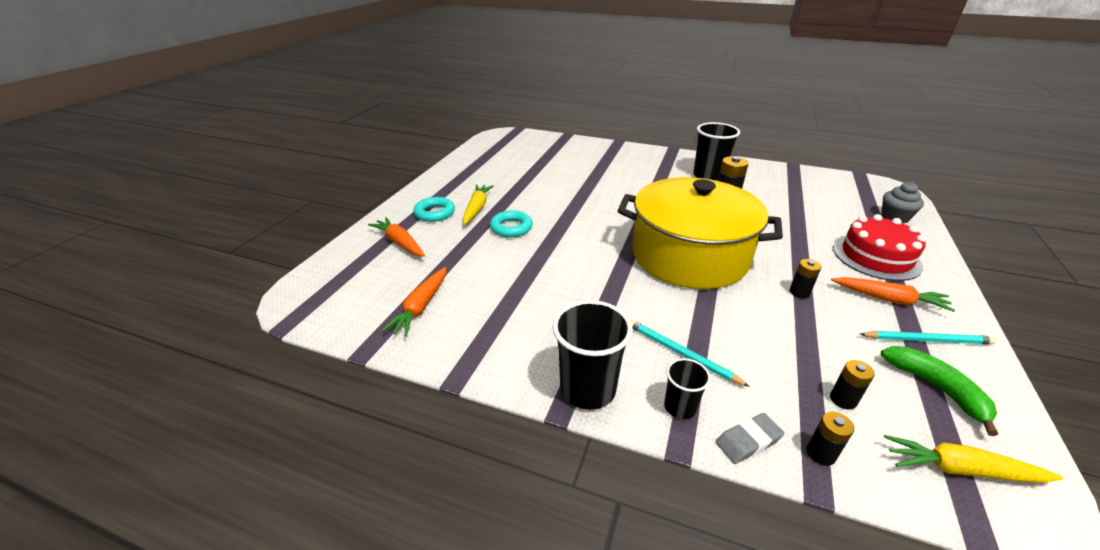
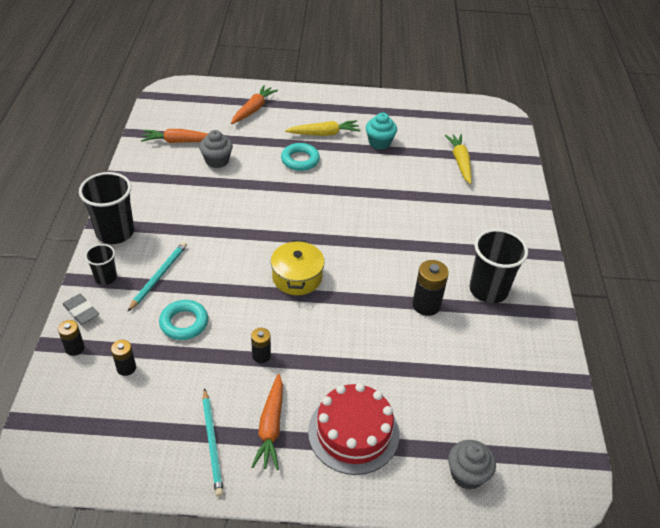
camera: 70 degrees right, 10 degrees up
(435, 213) = (305, 113): turquoise ring -> turquoise ring (184, 323)
(480, 281) = (217, 161): none -> grey cupcake
(509, 185) = (379, 142): none -> turquoise cupcake
(689, 256) = (297, 277): yellow pot -> yellow pot, size x0.44
(936, 388) = (149, 433): green banana -> none
(961, 469) = (68, 425): yellow carrot -> yellow carrot (460, 162)

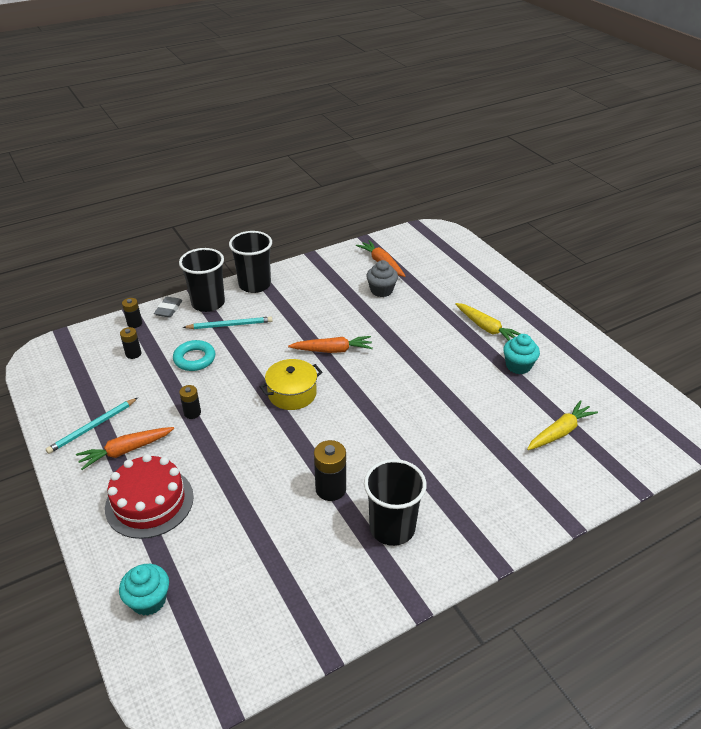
camera: 60 degrees right, 5 degrees down
(106, 277) = (208, 303): black cup -> black cup, size x1.82
(253, 109) = (467, 277): orange carrot -> orange carrot (332, 350)
(300, 160) = (435, 331): turquoise ring -> none
(467, 474) = (149, 600): grey cupcake -> turquoise cupcake

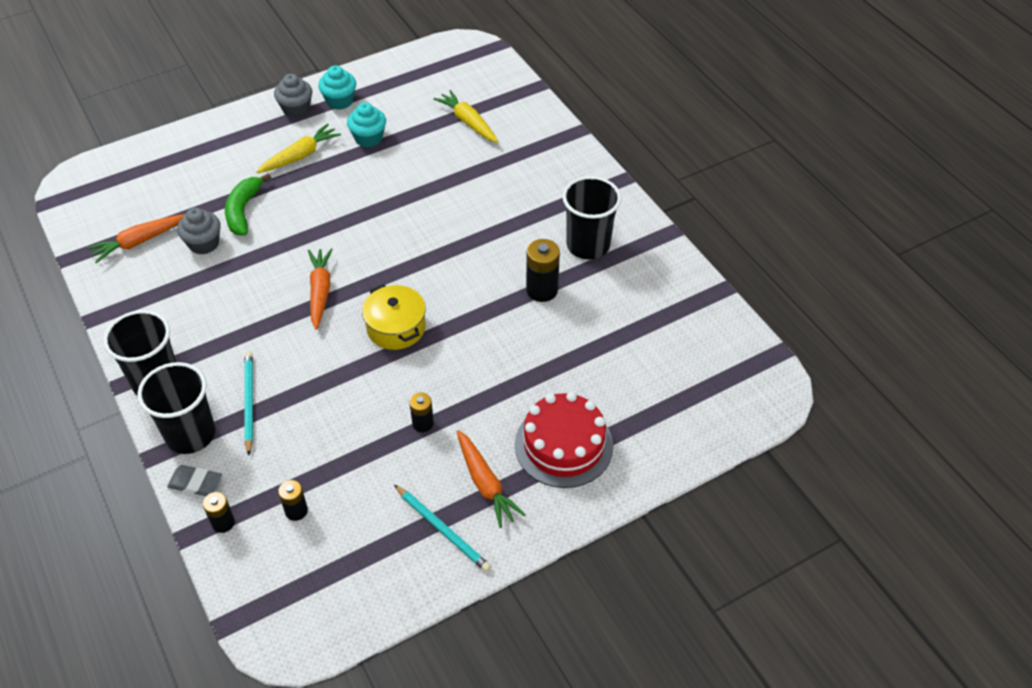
camera: 90 degrees left, 10 degrees up
(149, 600) = (685, 425): turquoise cupcake -> turquoise cupcake (340, 101)
(194, 359) = (318, 434): turquoise ring -> none
(418, 305) = (243, 211): none -> green banana
(545, 321) = (296, 109): none -> grey cupcake

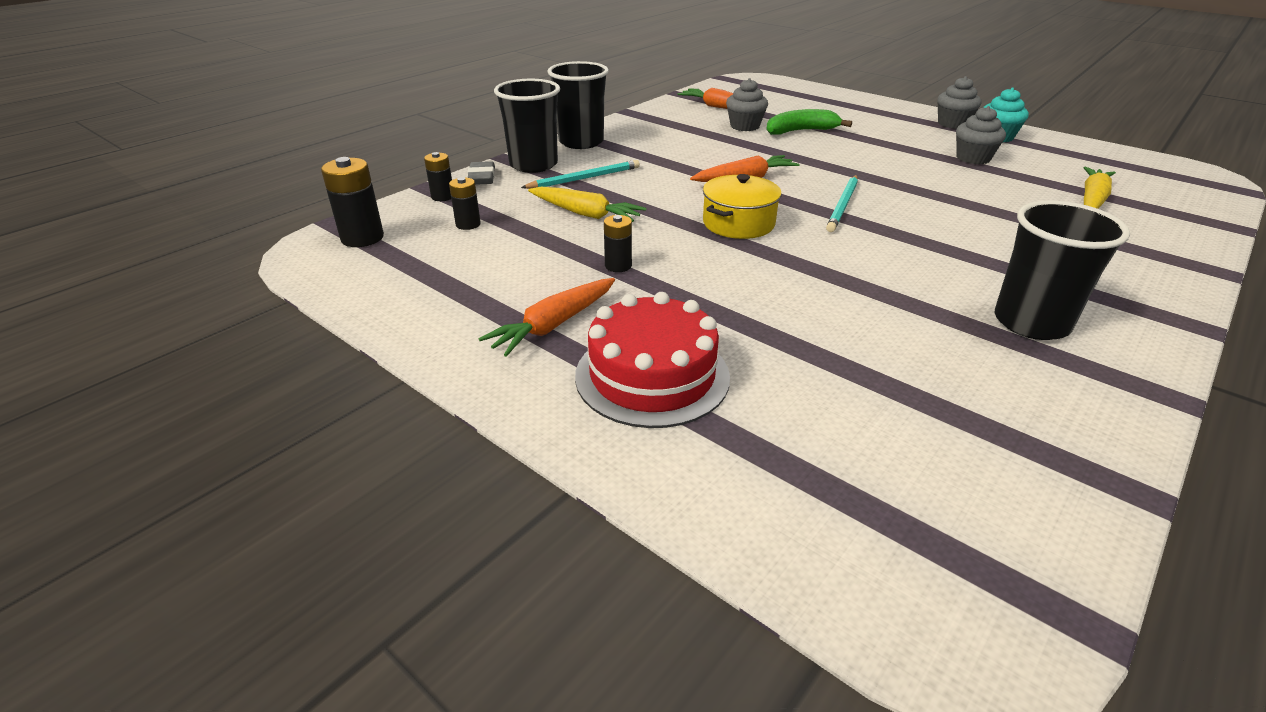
camera: 70 degrees right, 15 degrees down
(300, 156) = (899, 137): yellow carrot -> yellow carrot (585, 214)
(368, 138) = (973, 158): turquoise cupcake -> grey cupcake
(442, 530) = (472, 310): turquoise pencil -> turquoise pencil (843, 205)
(542, 290) = (902, 302): black battery -> black battery (362, 238)

